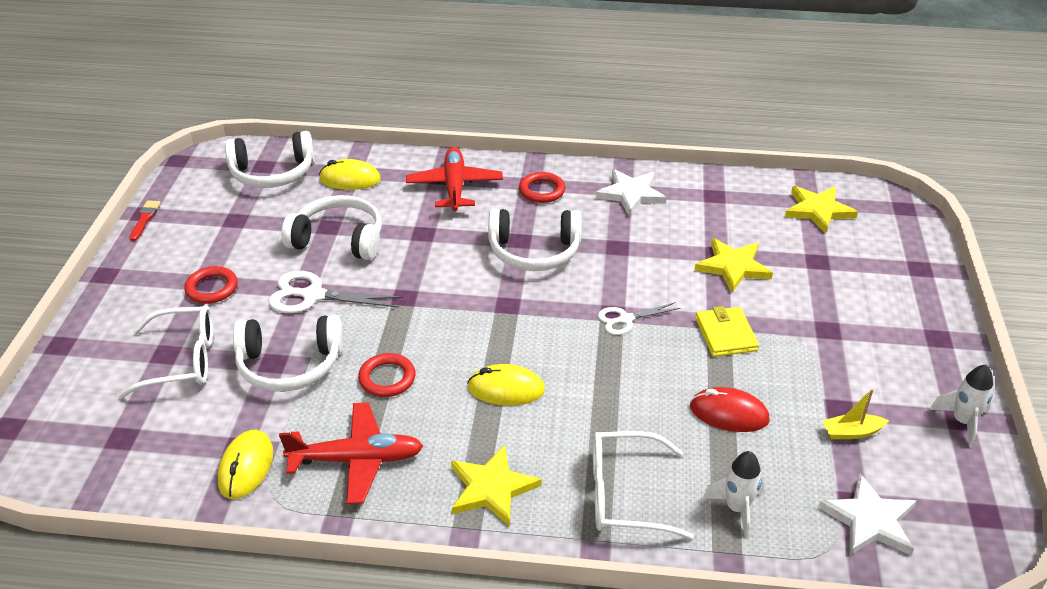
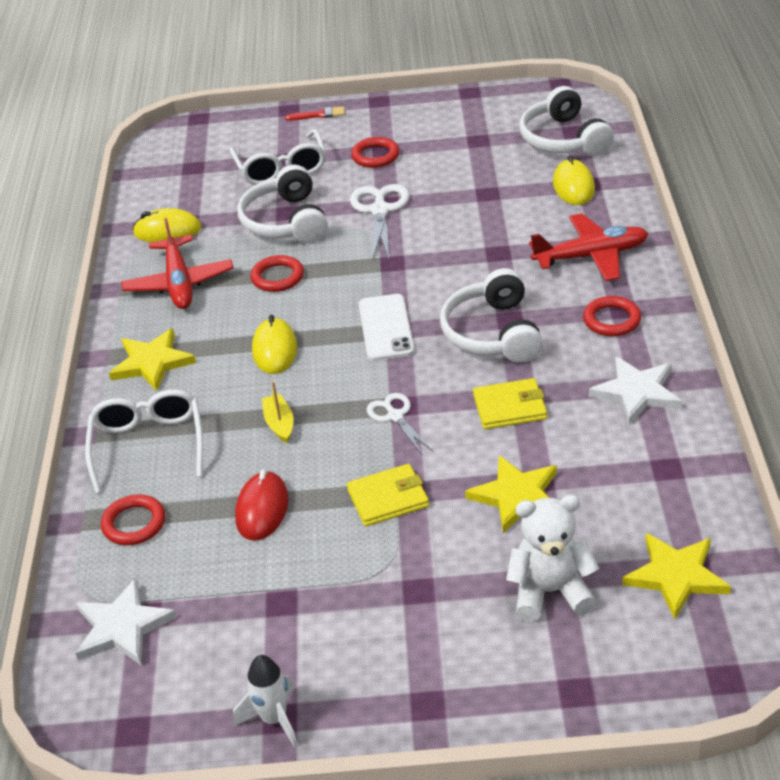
camera: 85 degrees right, 0 degrees up
(145, 219) = (462, 95): red brush -> red brush (319, 115)
(339, 239) = (468, 204): white headphones -> none
(502, 312) = (386, 328): none -> white phone
(631, 256) = (510, 407): none -> yellow wallet
(737, 509) = (134, 523): white rocket -> red ring
(831, 265) = (550, 592): none -> white teddy bear
(851, 432) = (246, 612): yellow boat -> yellow boat (279, 424)

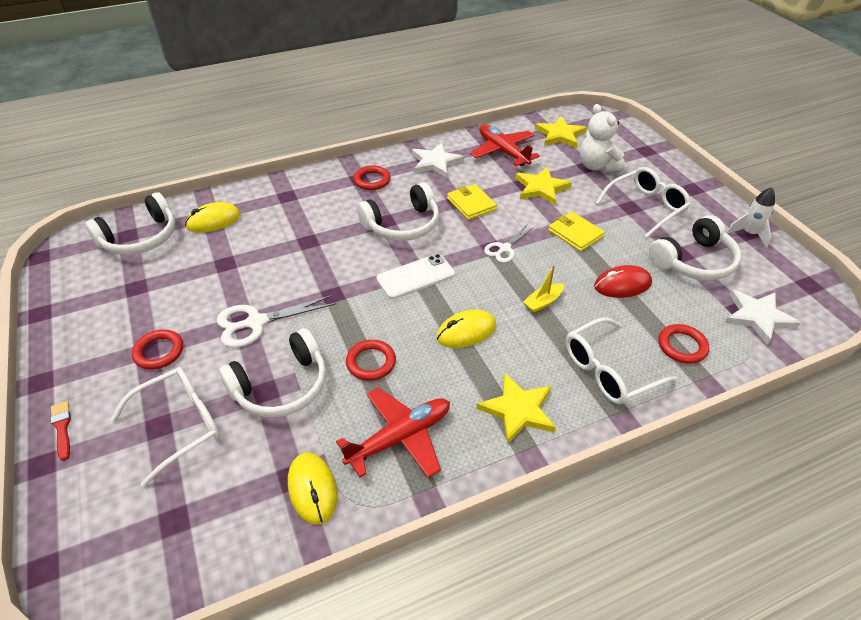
camera: 115 degrees left, 5 degrees up
(258, 610) = (694, 261): none -> white headphones
(408, 611) = (646, 207): none -> white glasses
(591, 256) = (304, 199): red plane -> red plane (503, 151)

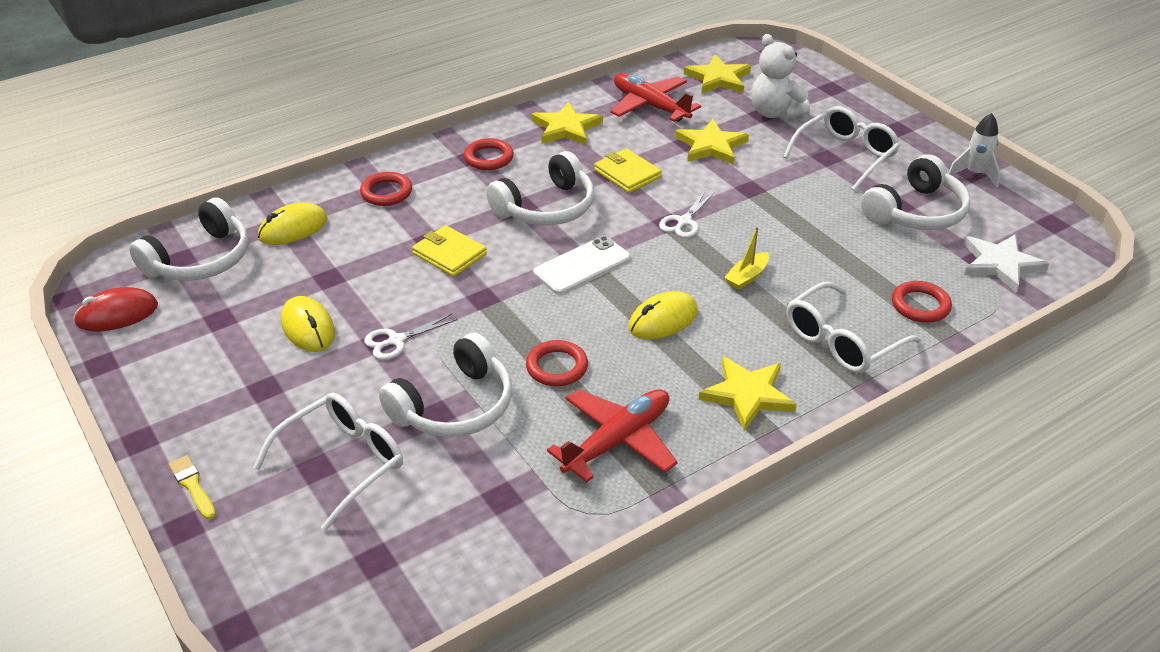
camera: 10 degrees left, 5 degrees down
(62, 428) = (192, 485): red brush -> yellow brush
(159, 352) = (282, 388): red ring -> red ring (386, 192)
(256, 322) = (396, 340): white scissors -> white scissors, size x0.62
(312, 489) = (531, 506): yellow mouse -> yellow mouse (308, 328)
(435, 162) = (566, 128): white star -> yellow star
(575, 233) = (767, 195): yellow wallet -> yellow wallet (449, 254)
(622, 285) = (837, 247): red mouse -> red mouse (117, 314)

